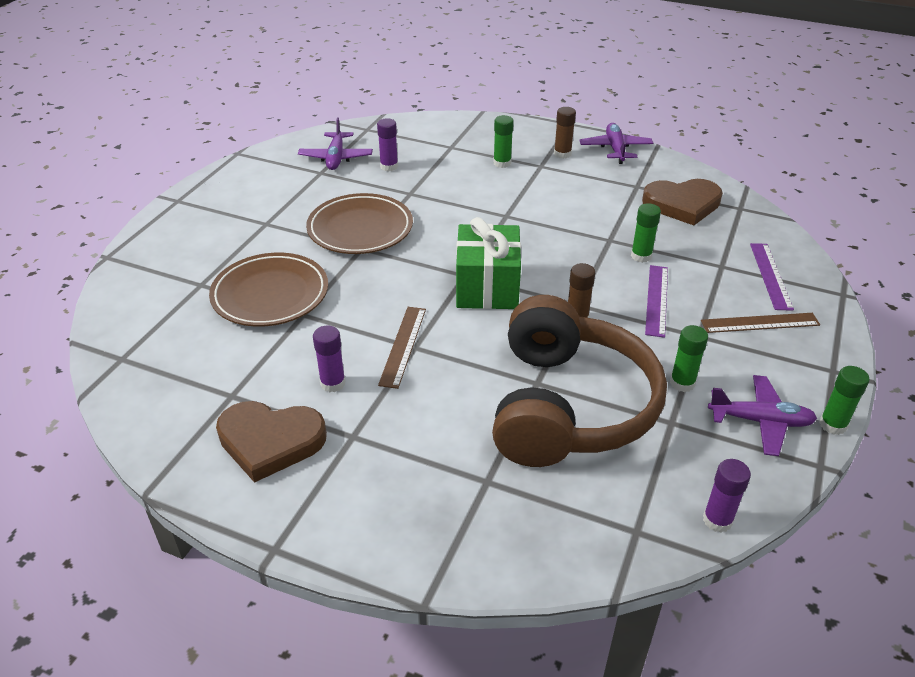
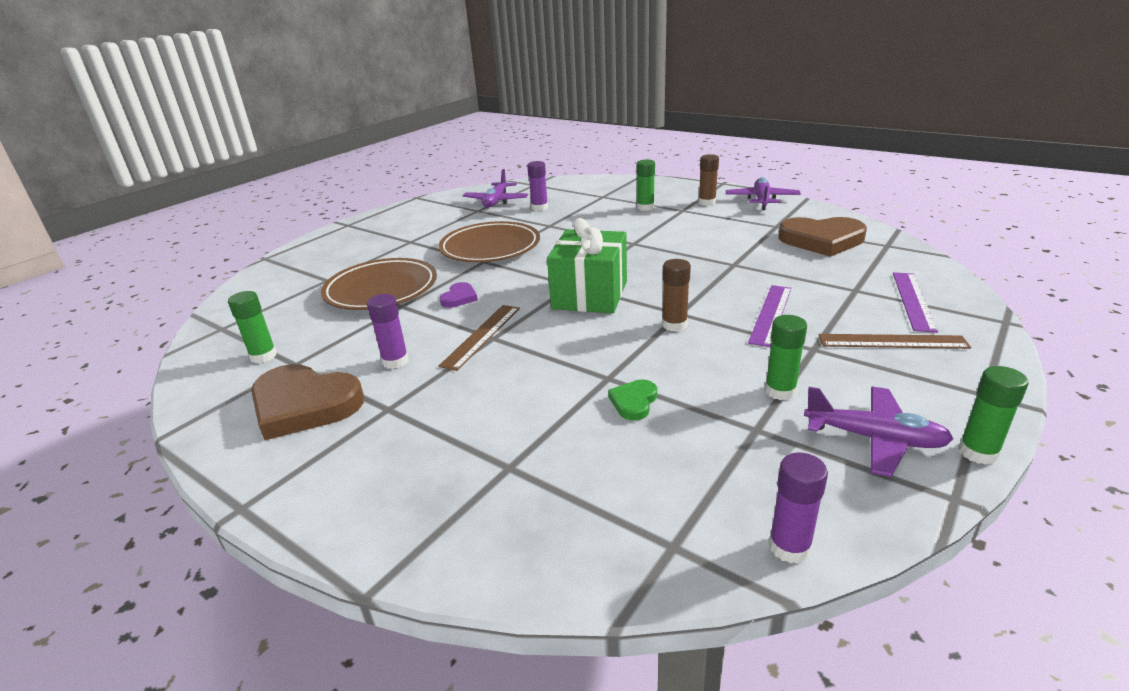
camera: 15 degrees right, 10 degrees down
(359, 300) = (459, 298): none -> purple heart
(567, 406) = (634, 402): brown headphones -> green heart
(641, 256) = (764, 278): green glue stick -> green glue stick (263, 356)

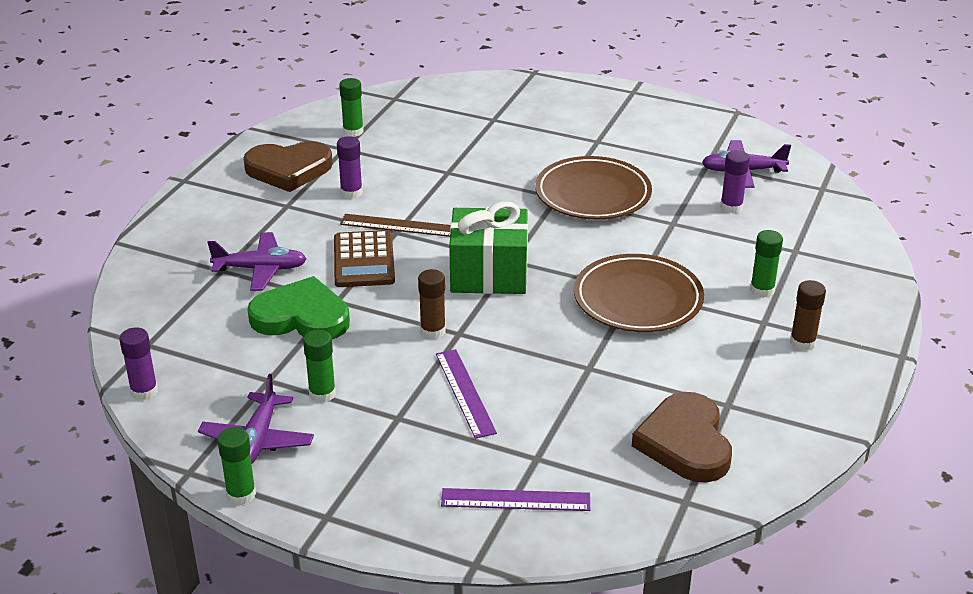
camera: 75 degrees right, 5 degrees up
(304, 405) = (288, 169): brown heart -> brown heart turned 105 degrees counterclockwise
(381, 290) = (477, 153): brown plate -> brown plate (638, 299)
(459, 298) = (468, 199): purple heart -> none
(537, 358) = (364, 260): none -> brown calculator
(634, 402) = (301, 317): green heart -> green heart, size x2.14
(761, 200) = (832, 394): purple plane -> purple plane (260, 269)
(771, 314) = (465, 392): purple ruler -> purple ruler turned 60 degrees clockwise
(892, 341) = (417, 471): brown ruler -> none

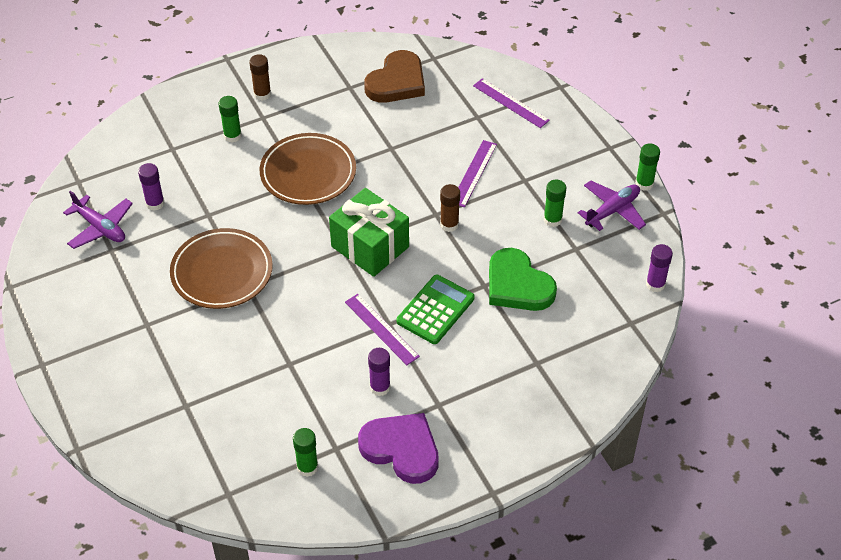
camera: 140 degrees left, 15 degrees up
(260, 269) = (510, 346): purple plane -> none
(288, 169) = (401, 449): brown heart -> purple heart
(364, 260) = (435, 310): brown calculator -> green calculator
(398, 225) = (381, 329): brown ruler -> purple ruler

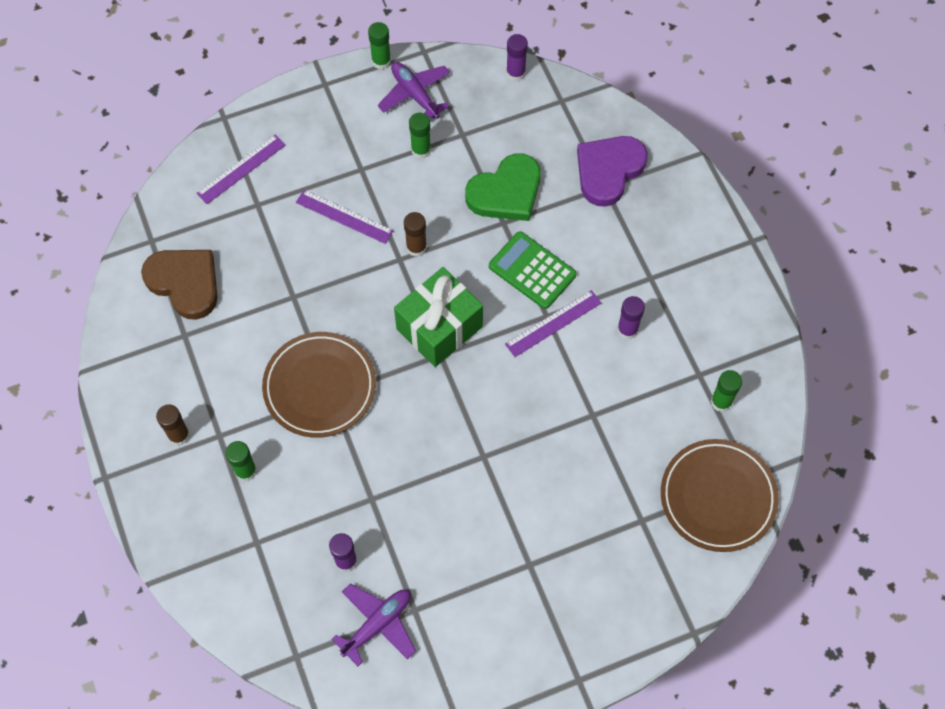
camera: 85 degrees left, 15 degrees up
(222, 272) = (461, 483): brown plate -> brown plate (718, 497)
(401, 449) = (702, 315): purple heart -> purple heart (608, 171)

